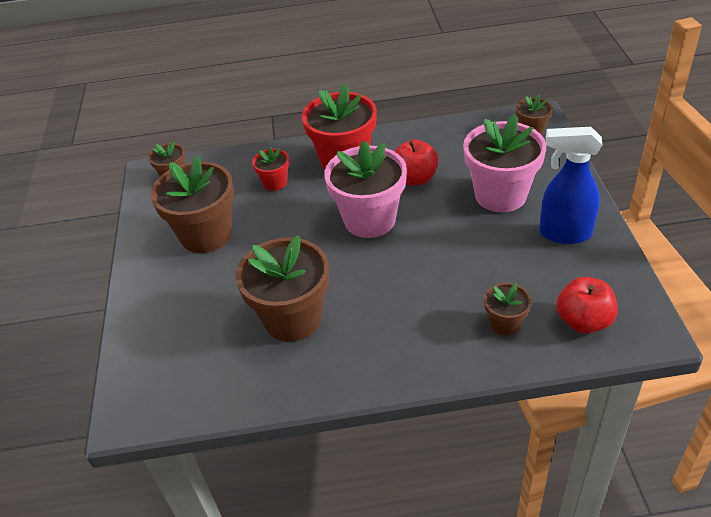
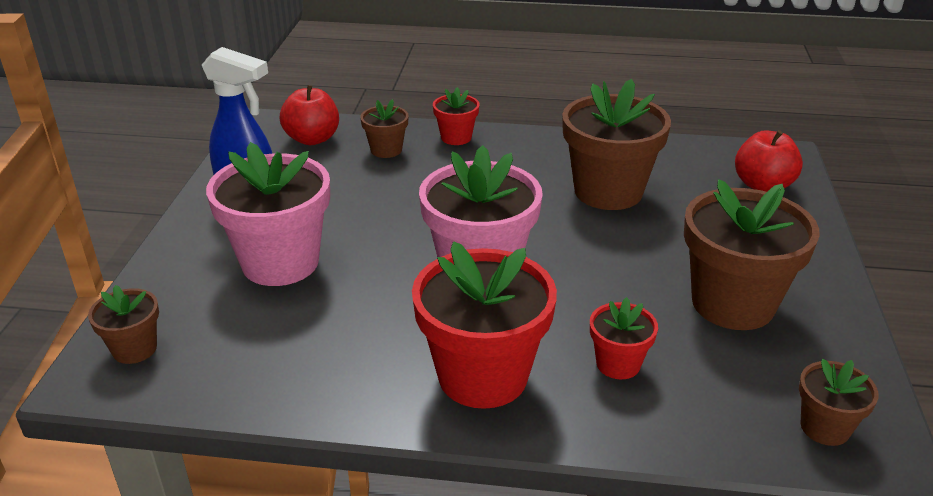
camera: 170 degrees left, 10 degrees down
(415, 179) = (381, 314): red apple -> red apple (762, 185)
(450, 359) = (456, 137): none -> red flower pot

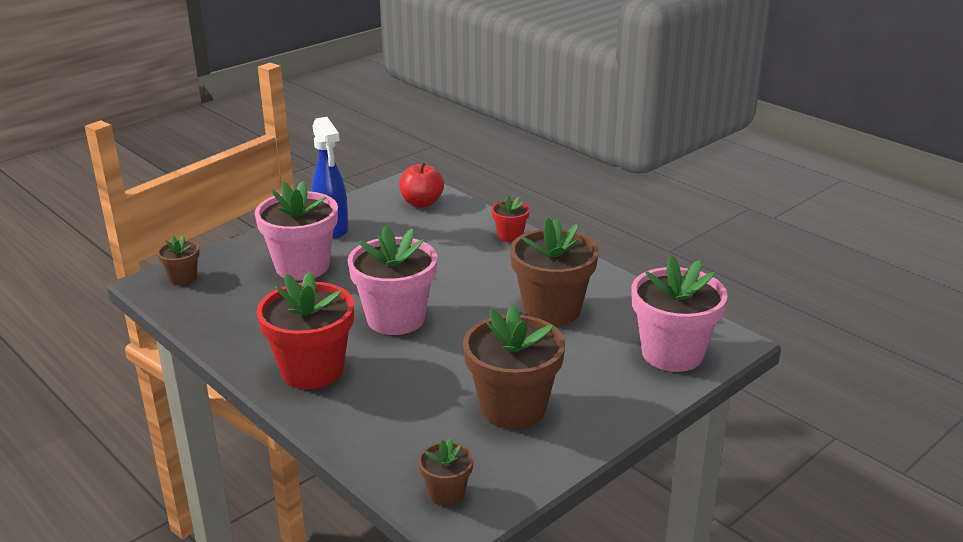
camera: 40 degrees right, 5 degrees down
(386, 150) = (454, 227): brown flower pot -> none
(618, 364) = (389, 402): red flower pot -> none
(762, 185) = (672, 354): red apple -> pink flower pot

